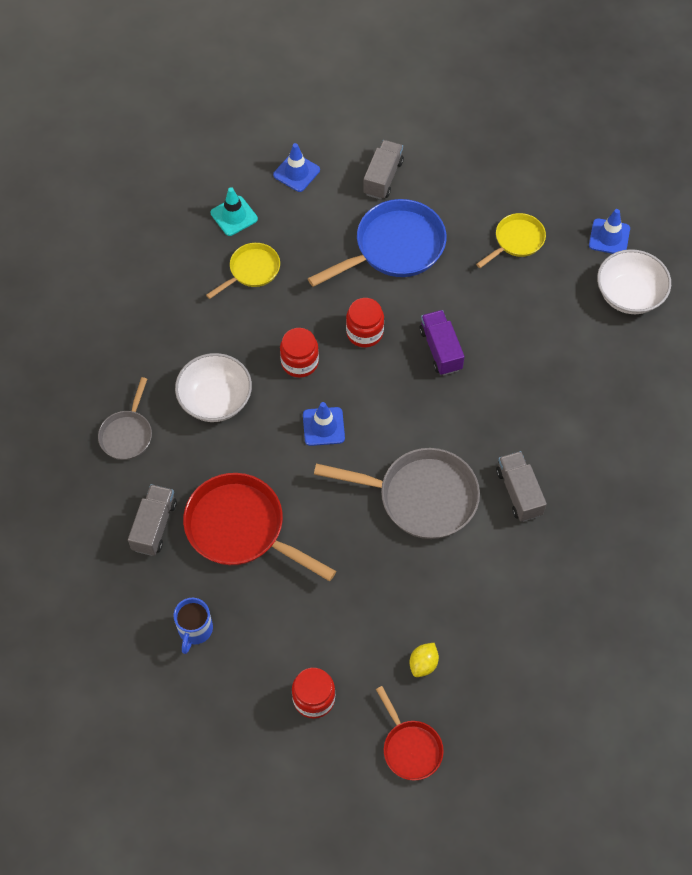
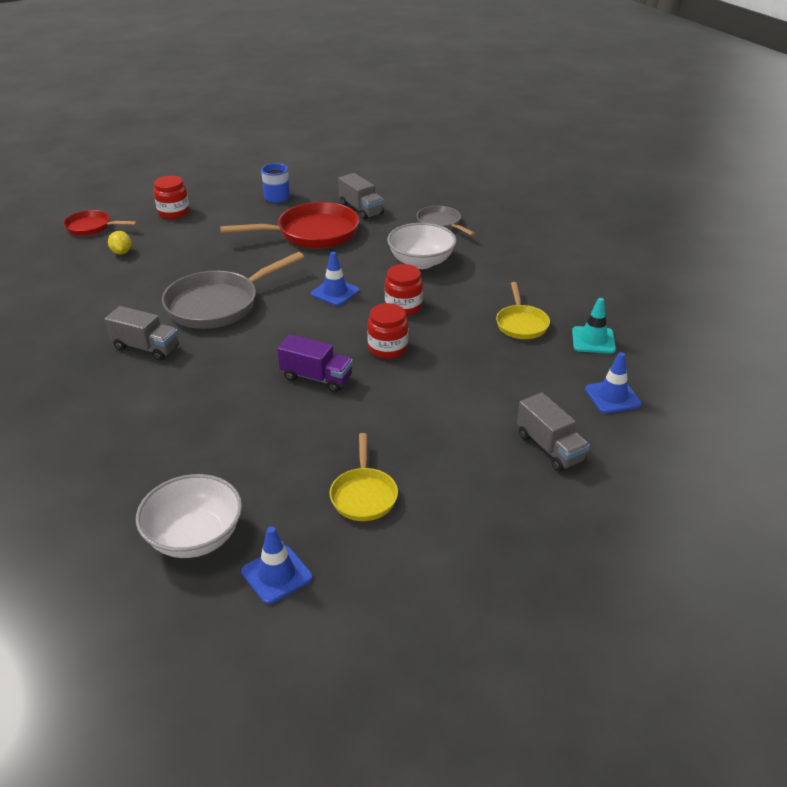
camera: 130 degrees right, 25 degrees down
(394, 248) = (454, 409): blue pan -> none

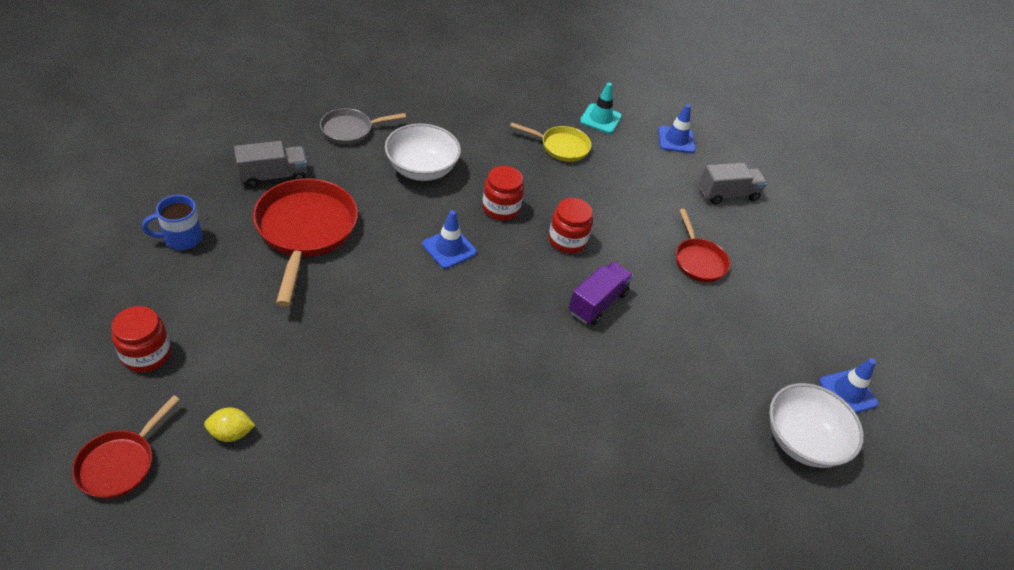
camera: 80 degrees left, 10 degrees up
(146, 347) = (490, 436): grey truck -> none
(218, 304) = (426, 351): grey pan -> none
(363, 495) = (765, 315): yellow pan -> none
(418, 435) = (698, 260): none -> red pan

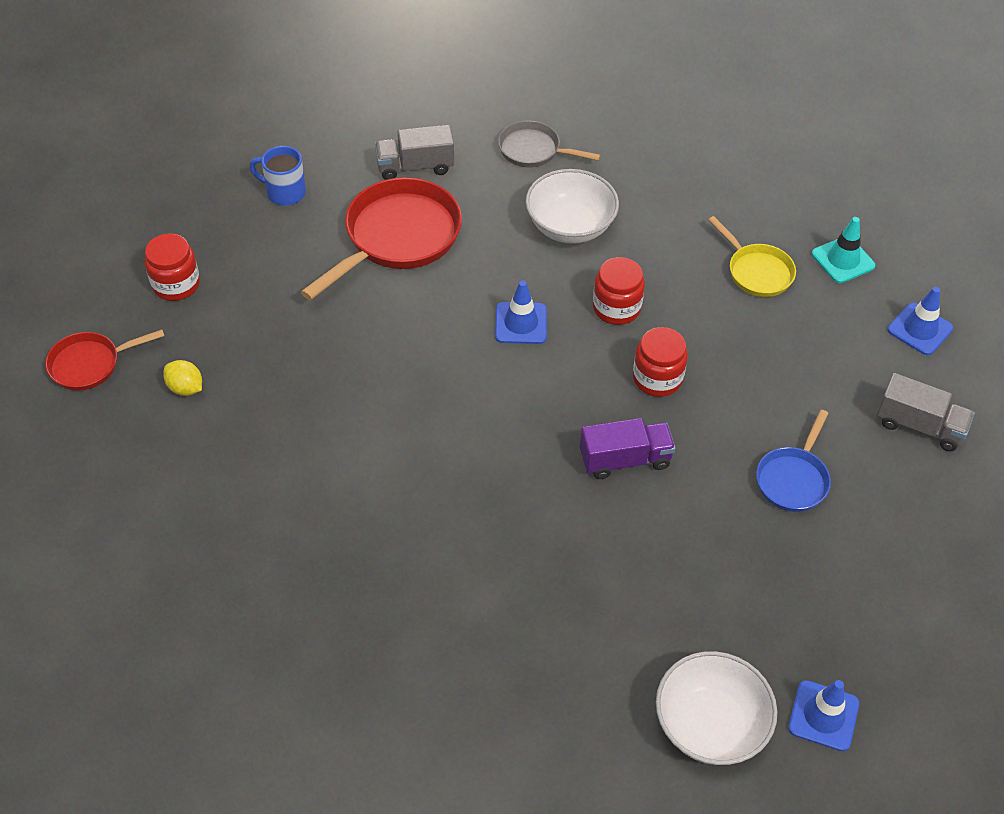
camera: 45 degrees right, 5 degrees up
(273, 176) = (415, 167): grey truck -> grey truck turned 150 degrees clockwise
(698, 260) = (793, 479): red pan -> blue pan

